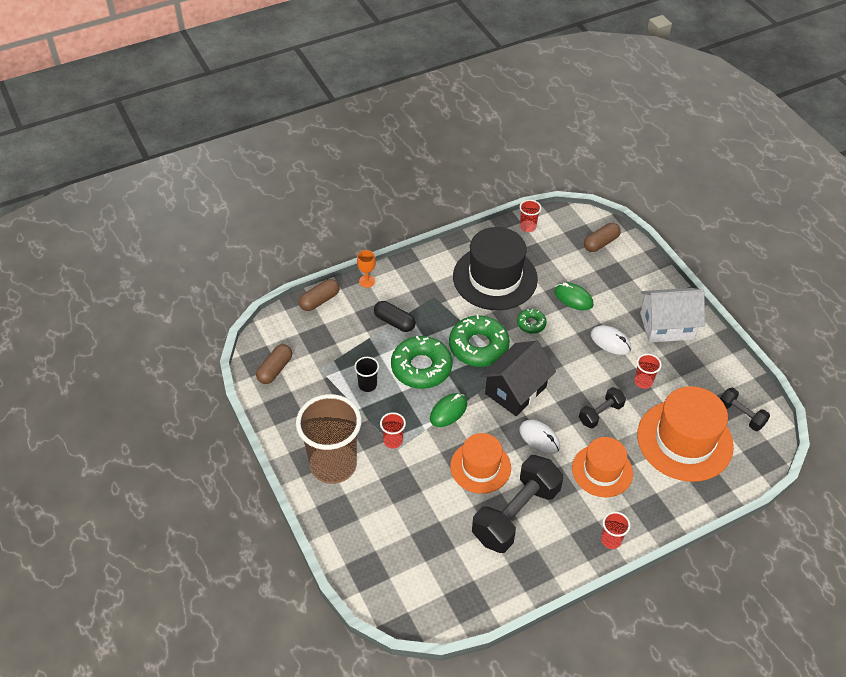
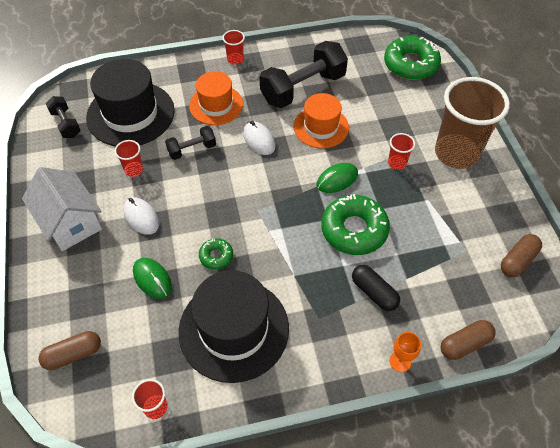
camera: 165 degrees left, 5 degrees up
(367, 385) = (415, 222): black cup -> none
(478, 346) = (285, 241): green donut -> green donut (410, 64)
(515, 390) = (263, 187): black house -> none
(667, 326) = (70, 222): white house -> white house turned 45 degrees clockwise
(684, 440) = (130, 114): orange hat -> black hat

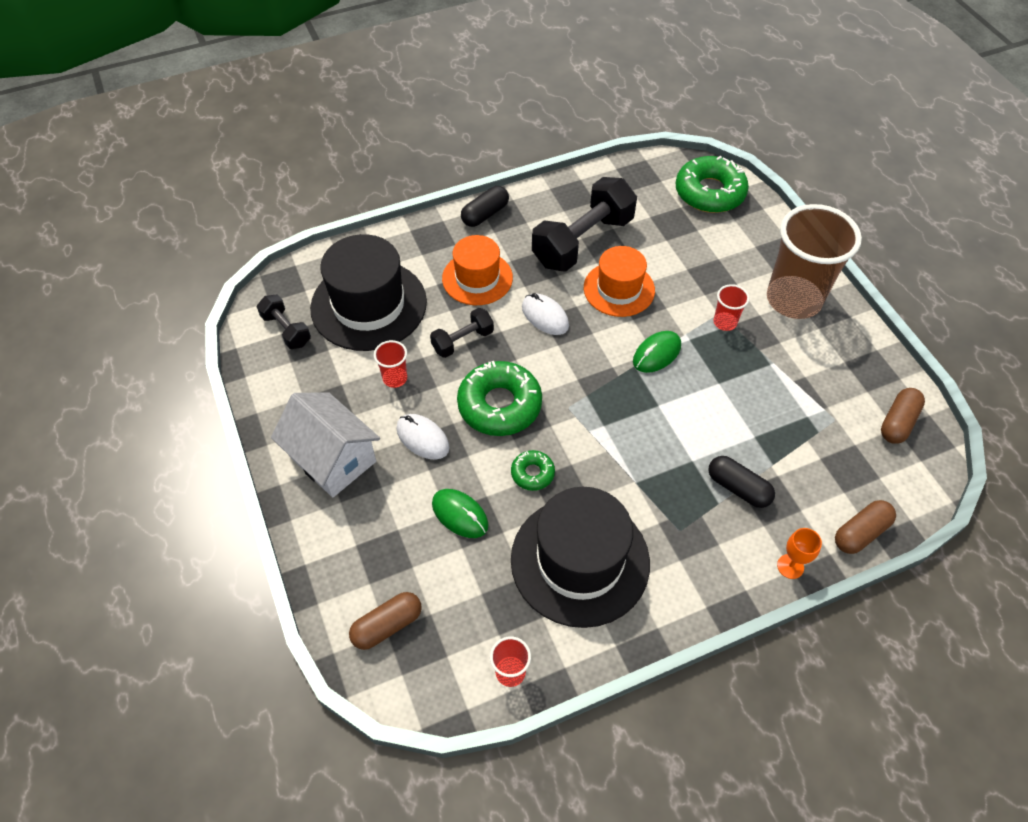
camera: 10 degrees left, 0 degrees up
(235, 59) = (485, 214): red cup -> black capsule
(354, 230) = (694, 414): green donut -> green donut (499, 405)

